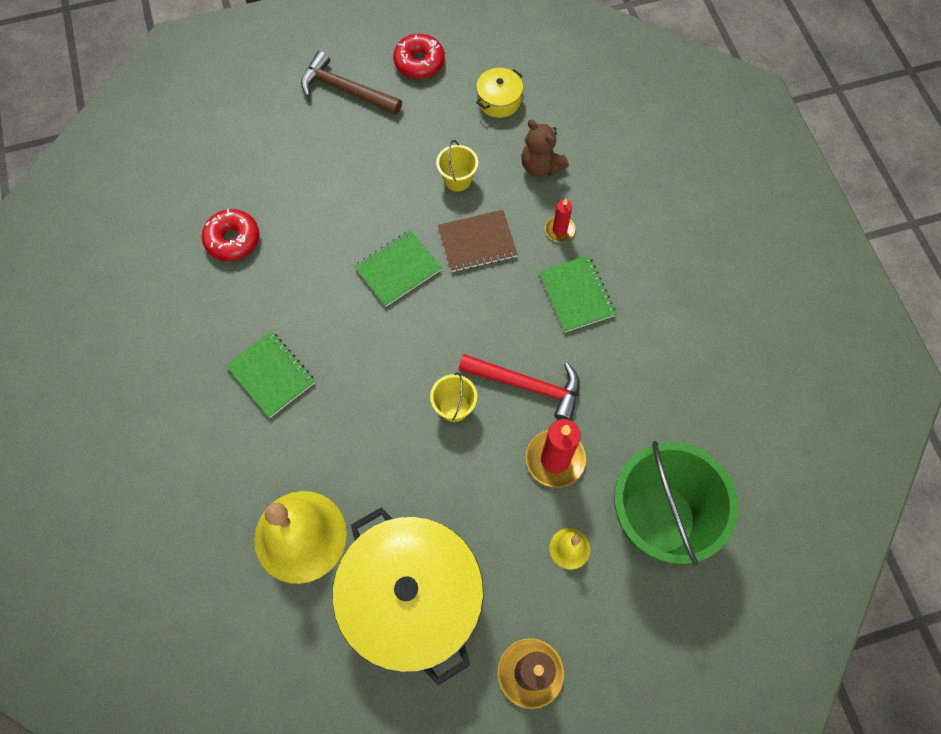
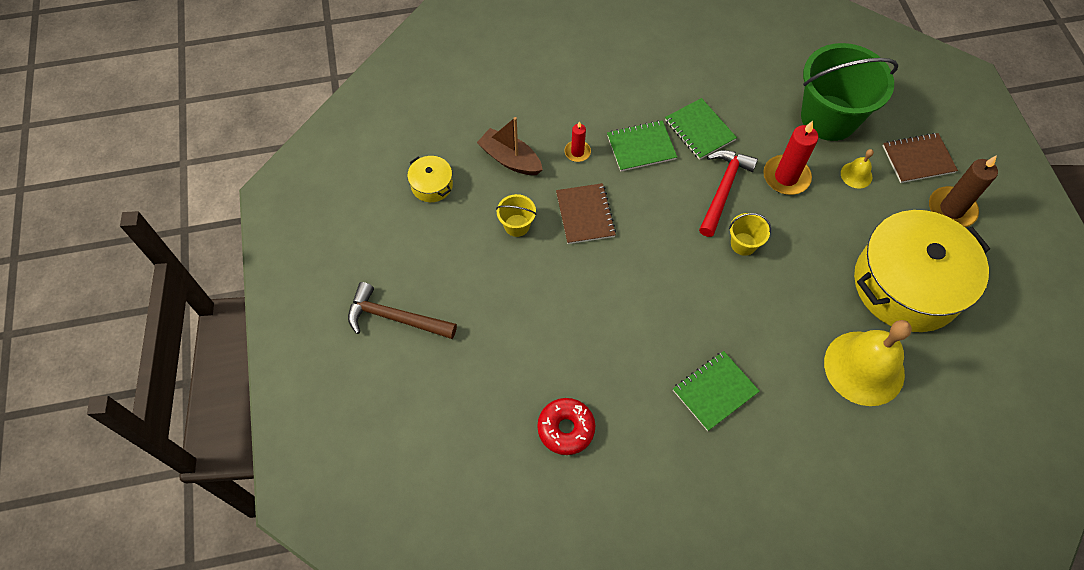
camera: 85 degrees left, 5 degrees down
(346, 90) = (395, 317): brown hammer -> brown hammer turned 75 degrees clockwise
(398, 269) = (609, 280): green notebook -> green notebook (699, 130)
(419, 62) = (373, 249): red donut -> none
(540, 166) = (510, 159): brown teddy bear -> brown boat
(607, 635) = (918, 159): none -> brown notebook

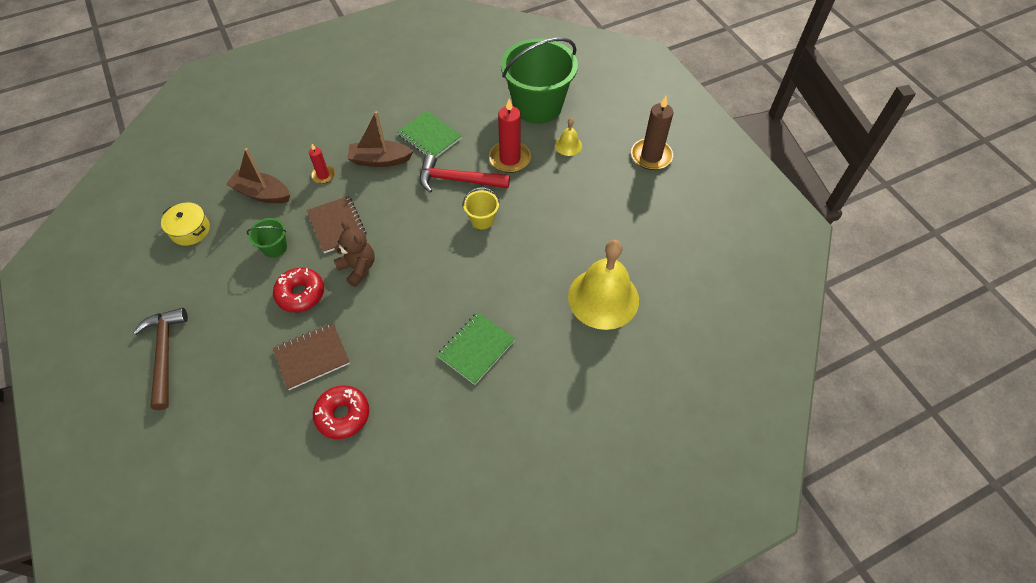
camera: 15 degrees left, 5 degrees down
(395, 317) = (165, 354): brown hammer -> brown hammer turned 75 degrees clockwise
(517, 225) = (275, 247): yellow bucket -> green bucket
(538, 284) = (301, 294): none -> red donut
(601, 269) = (358, 268): none -> brown teddy bear
(641, 147) = (380, 160): green notebook -> brown boat
(723, 190) = (458, 180): red hammer -> red hammer turned 90 degrees counterclockwise
(906, 284) = (626, 222): yellow pot -> none
(918, 159) = (616, 123): brown notebook -> brown notebook (312, 357)

